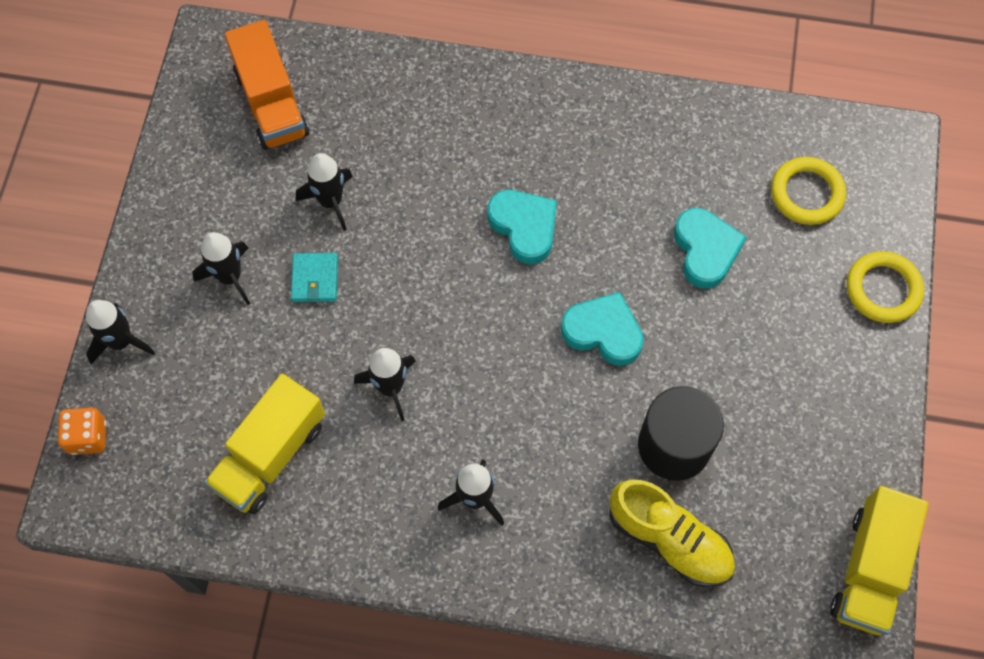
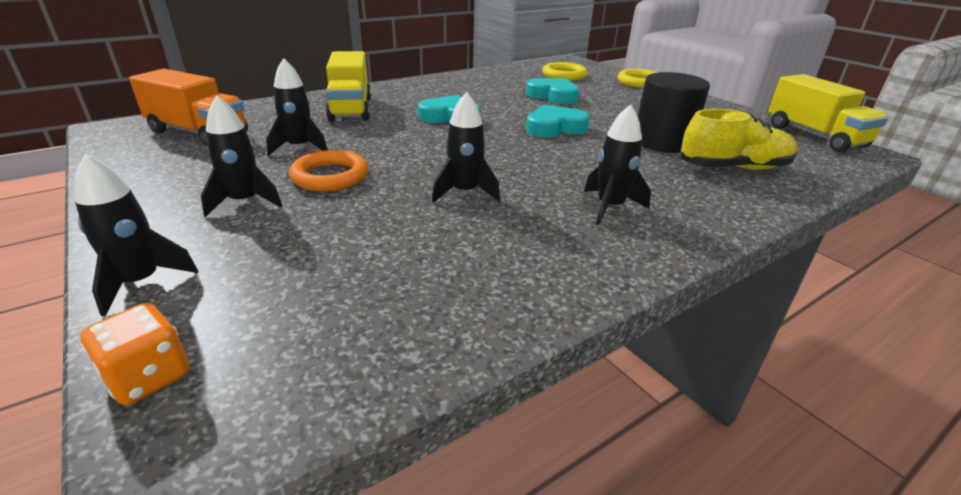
camera: 45 degrees left, 35 degrees down
(270, 455) = (416, 269): yellow truck -> yellow truck (351, 109)
(315, 279) = (330, 176): turquoise wallet -> orange ring

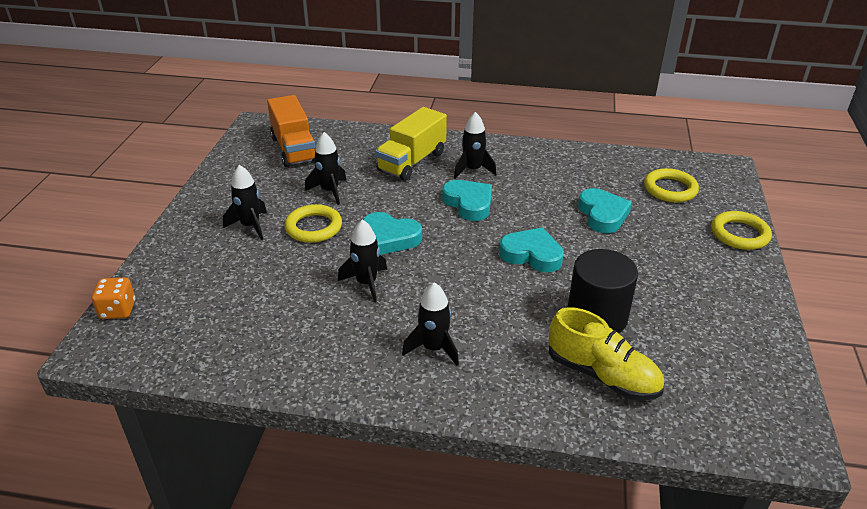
camera: 45 degrees right, 5 degrees up
(141, 282) = (160, 258): black rocket -> black rocket (472, 170)
(330, 176) = (313, 227): orange ring -> yellow ring
(425, 156) = (390, 238): none -> turquoise heart
(814, 136) = (782, 395): yellow truck -> none

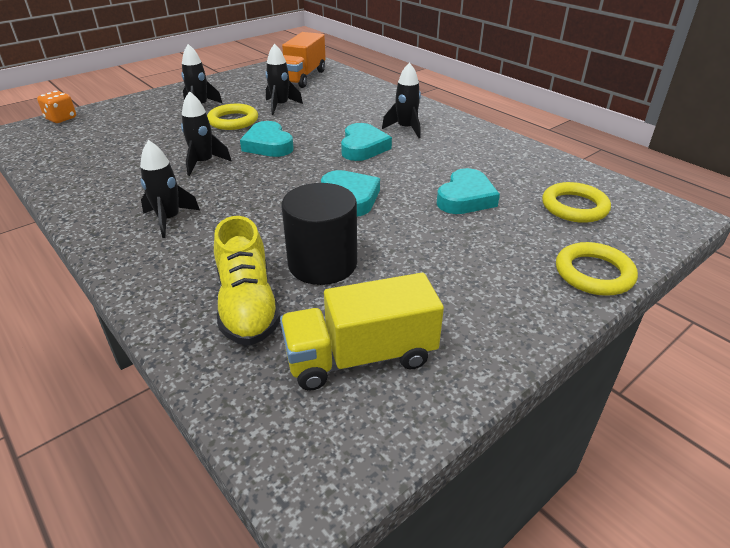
camera: 40 degrees right, 0 degrees up
(412, 162) = (368, 109): yellow truck -> yellow truck (360, 357)

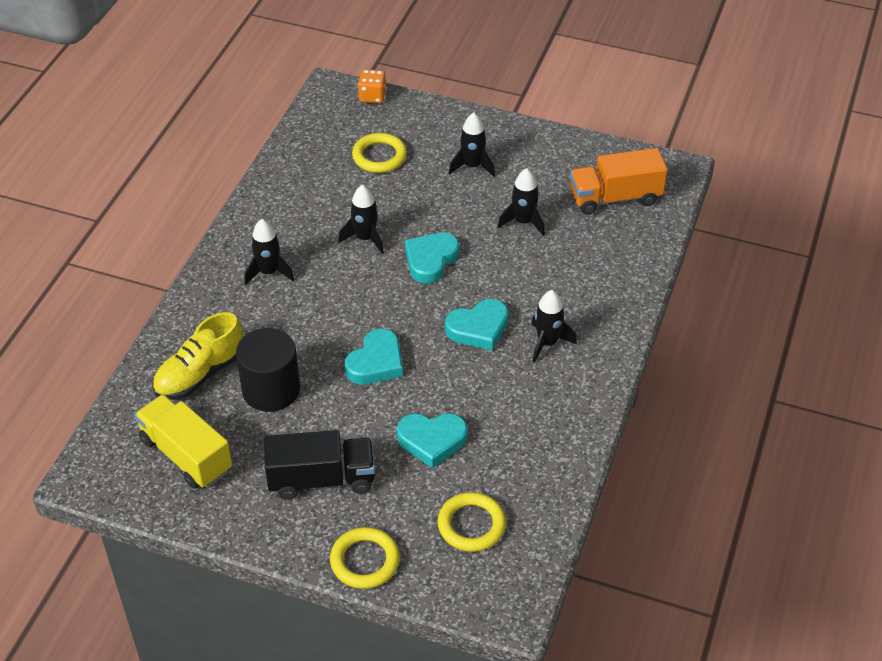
camera: 60 degrees right, 10 degrees up
(233, 121) = (460, 208): yellow ring -> yellow ring (379, 156)
(470, 268) = (321, 479): none -> black truck

